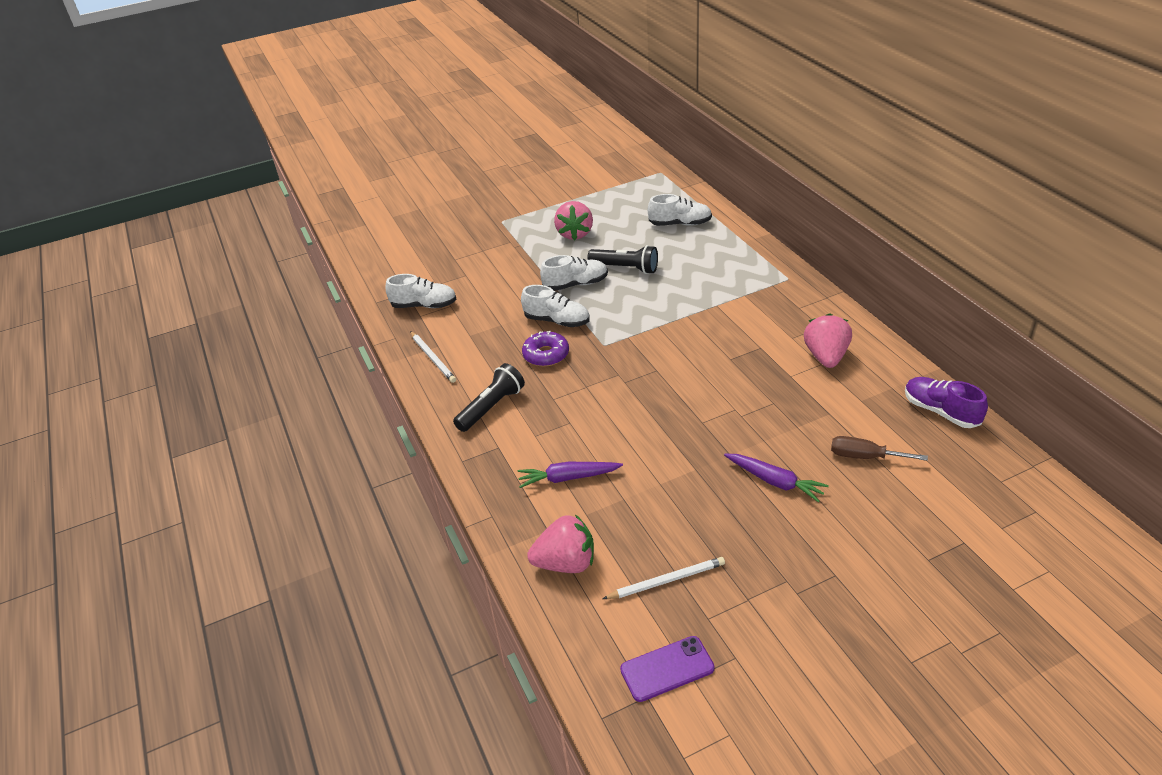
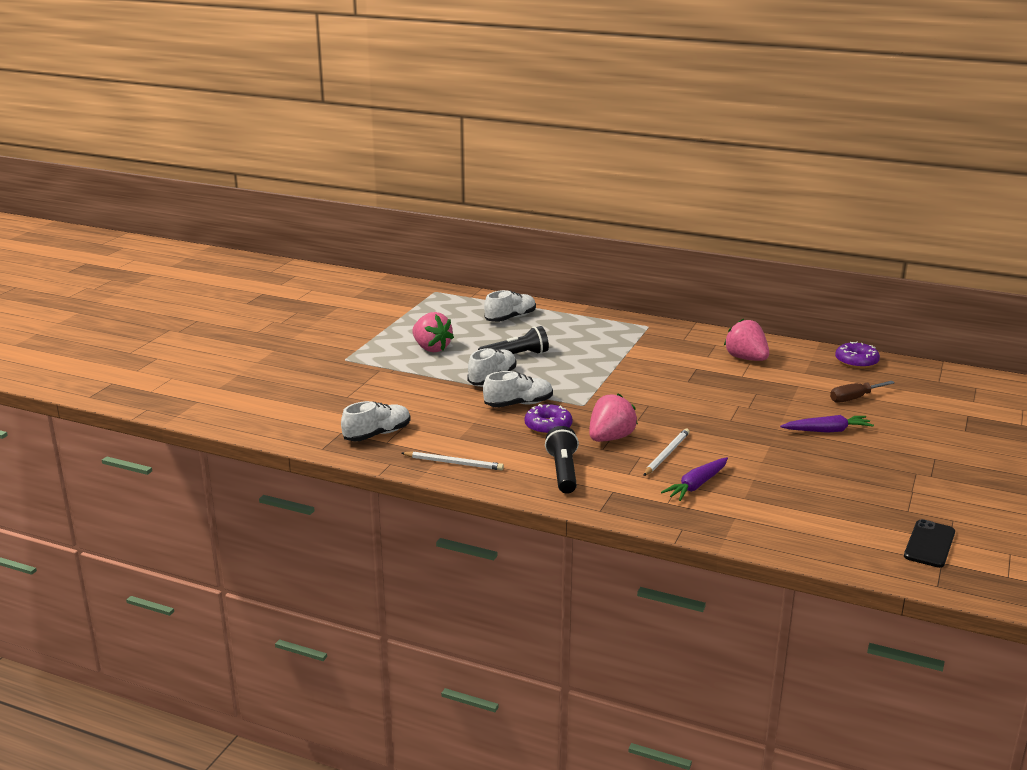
camera: 45 degrees left, 15 degrees down
(566, 563) = (779, 527): pink strawberry -> pink strawberry (610, 438)
(666, 580) = (854, 505): white pencil -> white pencil (666, 454)
(667, 669) = (929, 544): purple phone -> black phone
(941, 411) = (856, 361): purple shoe -> purple donut

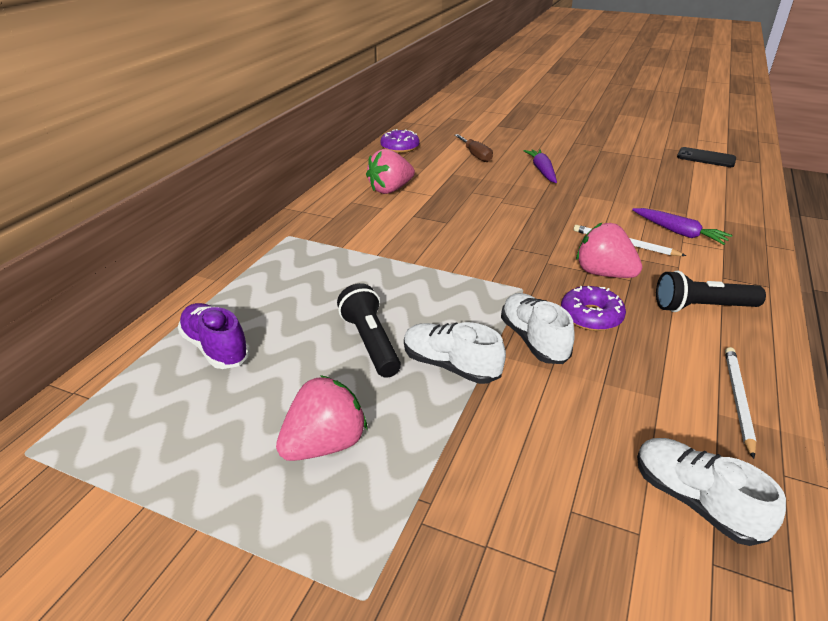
camera: 90 degrees left, 10 degrees up
(510, 318) = (216, 348): white shoe -> purple shoe

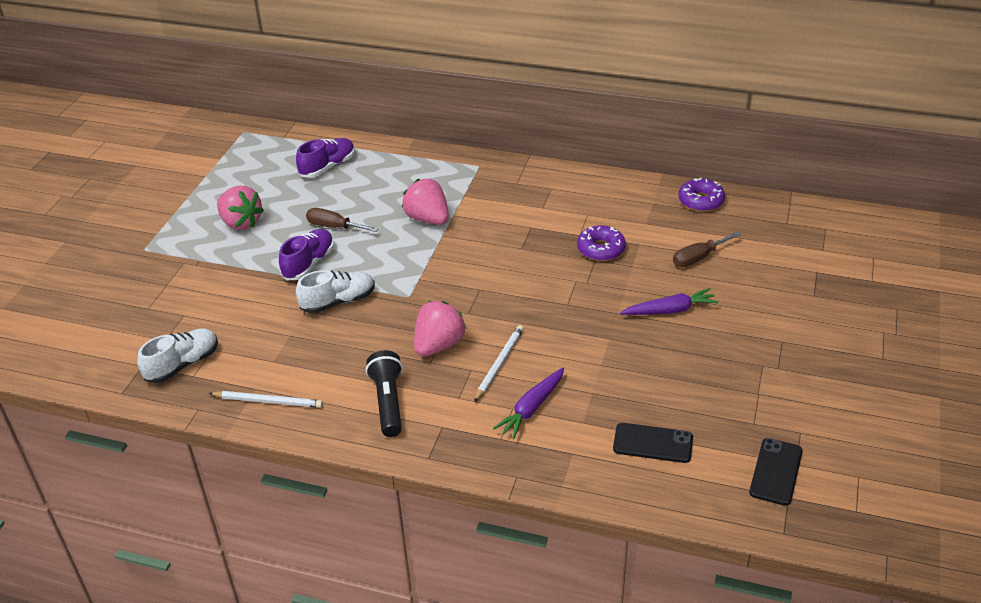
camera: 85 degrees right, 5 degrees up
(370, 343) = (334, 227): black flashlight -> brown screwdriver
(390, 190) = (584, 207): pink strawberry -> pink strawberry (428, 219)
(450, 366) = (309, 264): white shoe -> purple shoe
(591, 316) = (371, 333): purple donut -> purple donut (601, 249)
(698, 190) = (653, 443): none -> black phone

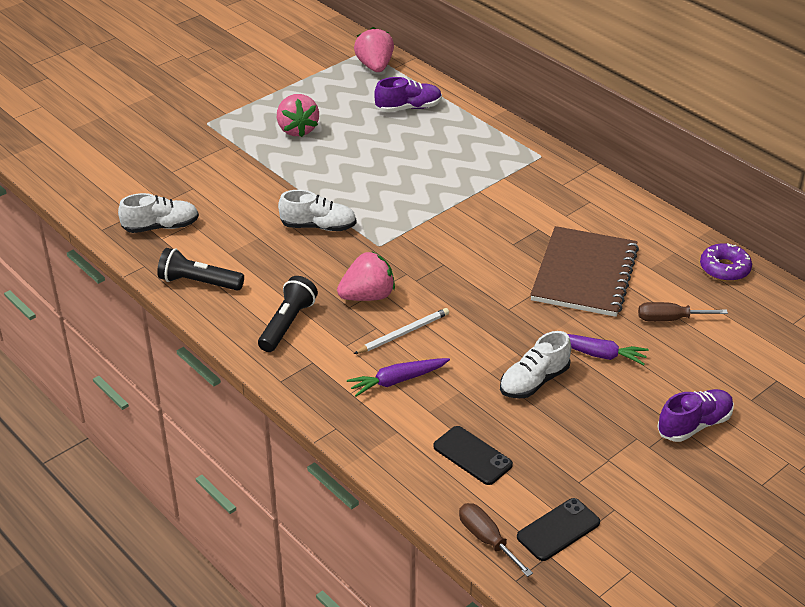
camera: 30 degrees right, 0 degrees up
(268, 401) = (199, 282): white pencil -> black flashlight
(309, 264) = (322, 185): purple shoe -> purple shoe (694, 425)
(334, 227) = (369, 162): brown screwdriver -> brown screwdriver (487, 539)
(428, 219) = (454, 186): pink strawberry -> pink strawberry (375, 66)
(601, 249) = (584, 274): purple donut -> brown notebook
(643, 356) = (534, 381): none -> white shoe

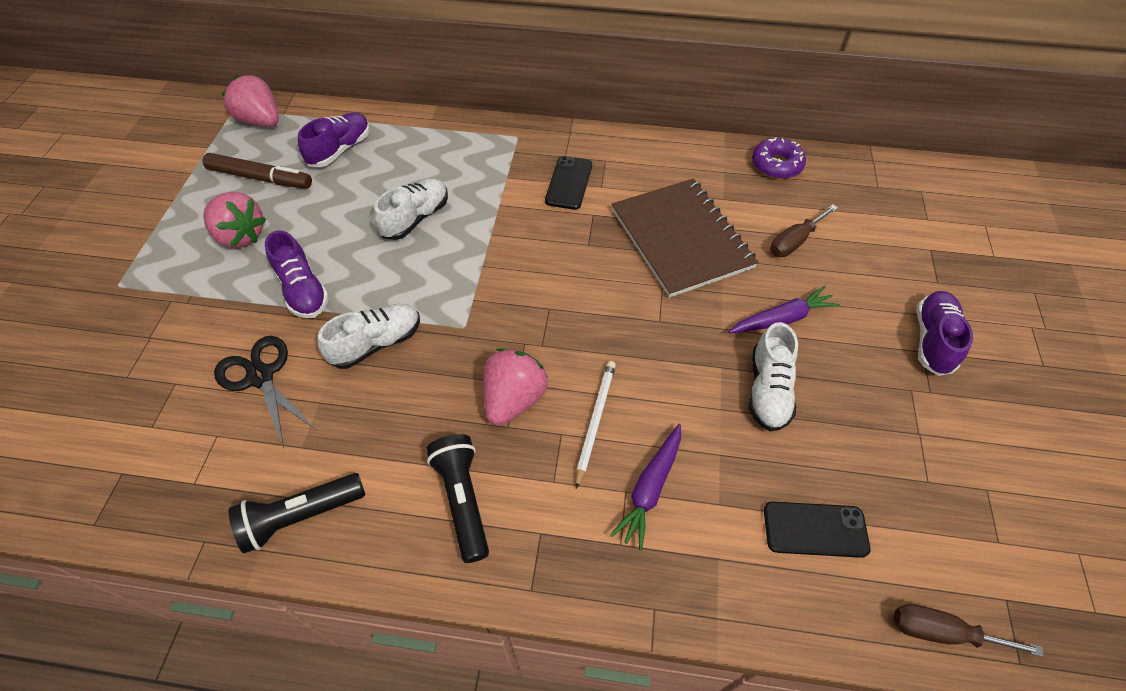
camera: 40 degrees left, 15 degrees up
(161, 227) = (178, 466): white shoe -> white shoe (415, 218)
(239, 208) = (261, 376): none -> black scissors
(304, 177) = (303, 290): none -> purple shoe
(341, 101) = (260, 178): none -> brown marker
(558, 530) = (978, 558): black phone -> black phone (569, 183)

